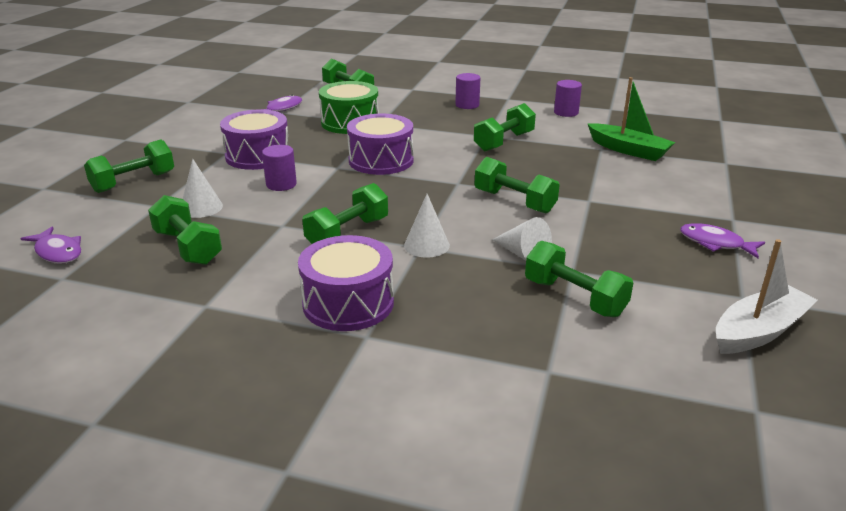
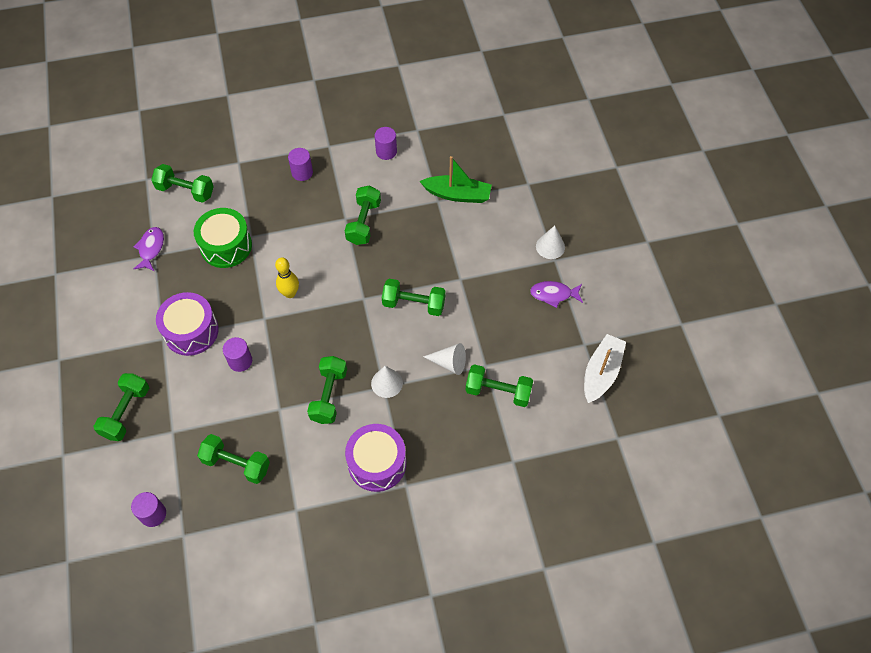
camera: 30 degrees left, 30 degrees up
(58, 252) = (153, 514): purple fish -> purple cylinder
(201, 207) = (206, 417): white cone -> white cone (550, 246)
(381, 160) = (290, 293): purple drum -> yellow bowling pin

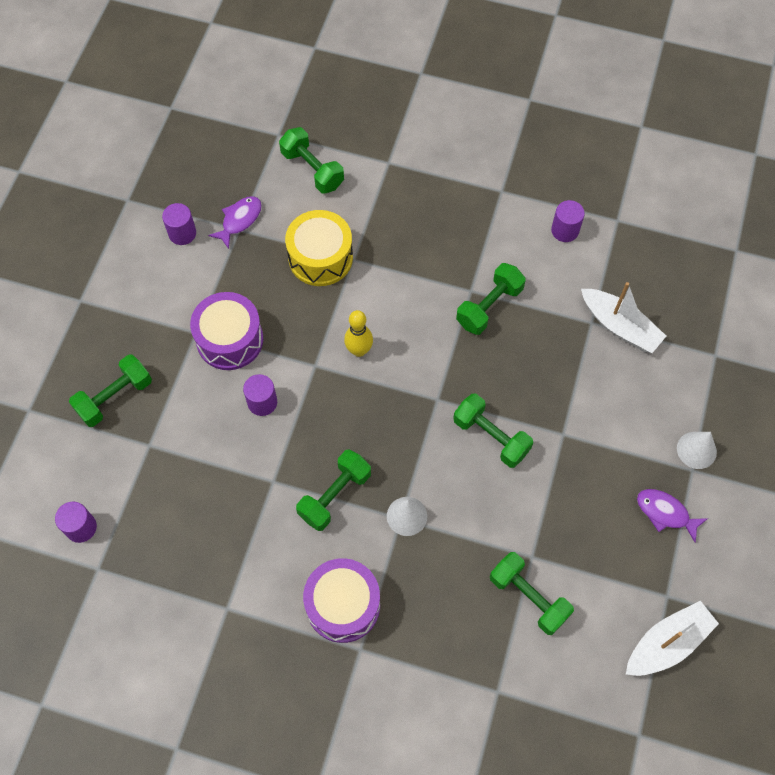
camera: 30 degrees right, 5 degrees up
(226, 246) = (320, 257): green drum -> yellow drum
(236, 464) = (194, 519): green dumbbell -> none
(302, 172) = (453, 209): purple cylinder -> purple cylinder (182, 233)
(449, 363) = (491, 531): white cone -> none
(457, 194) = (620, 326): green boat -> white boat

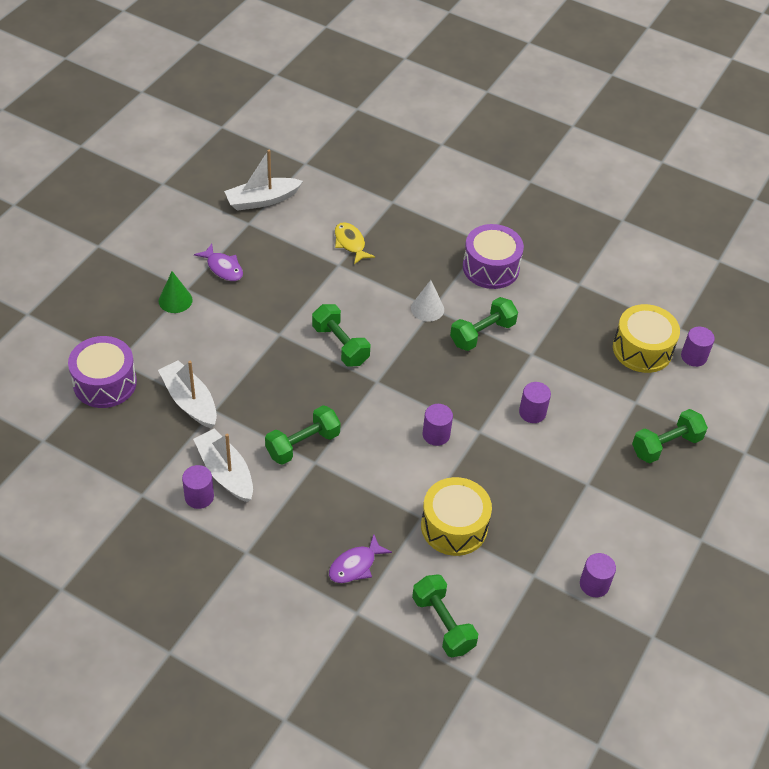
camera: 170 degrees left, 15 degrees down
(143, 522) = (642, 349): none -> yellow drum
(230, 339) = (555, 470): purple drum -> purple drum (105, 383)
(239, 220) = (531, 584): purple fish -> purple fish (355, 565)
(359, 350) = (436, 434): yellow bowling pin -> purple cylinder
(528, 597) = (350, 243): green dumbbell -> yellow fish
(551, 260) = (225, 472): none -> white boat
(696, 450) = (175, 300): white cone -> green cone

